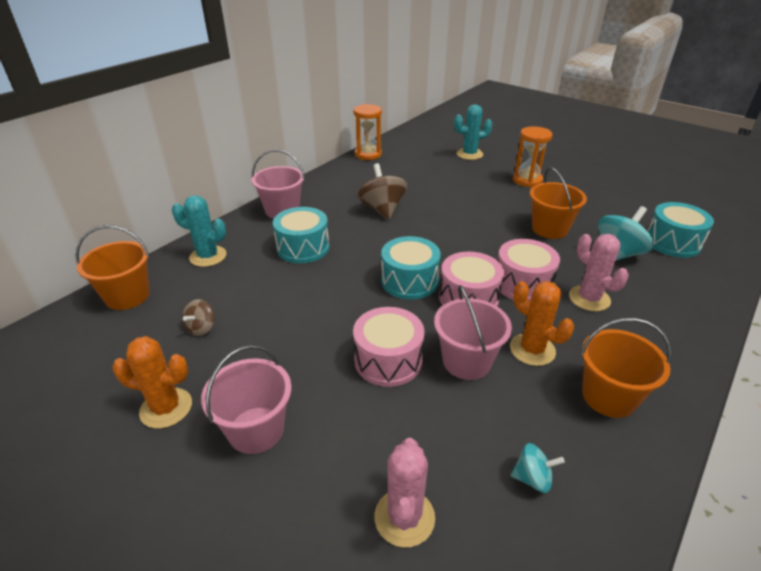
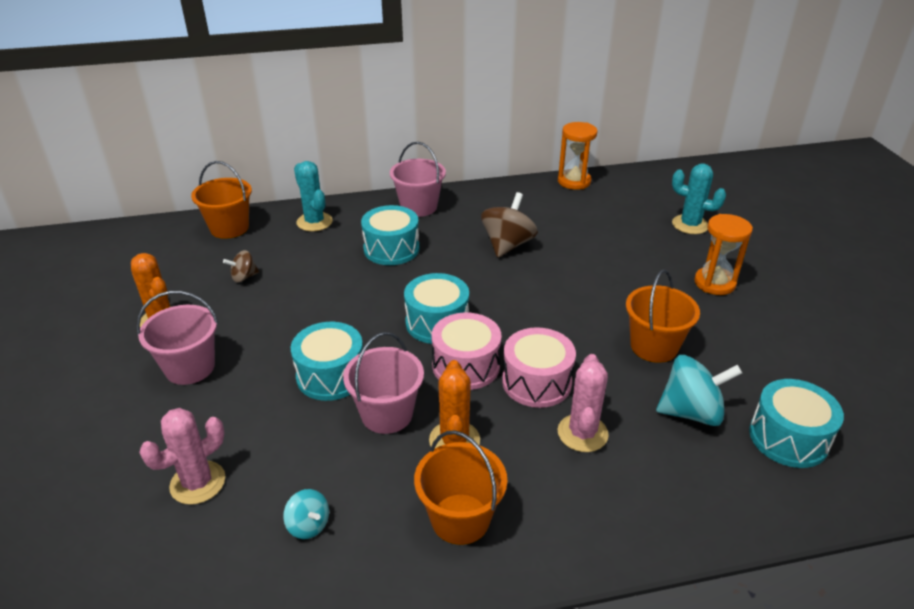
camera: 40 degrees right, 0 degrees up
(388, 360) = (331, 375): pink drum -> turquoise drum

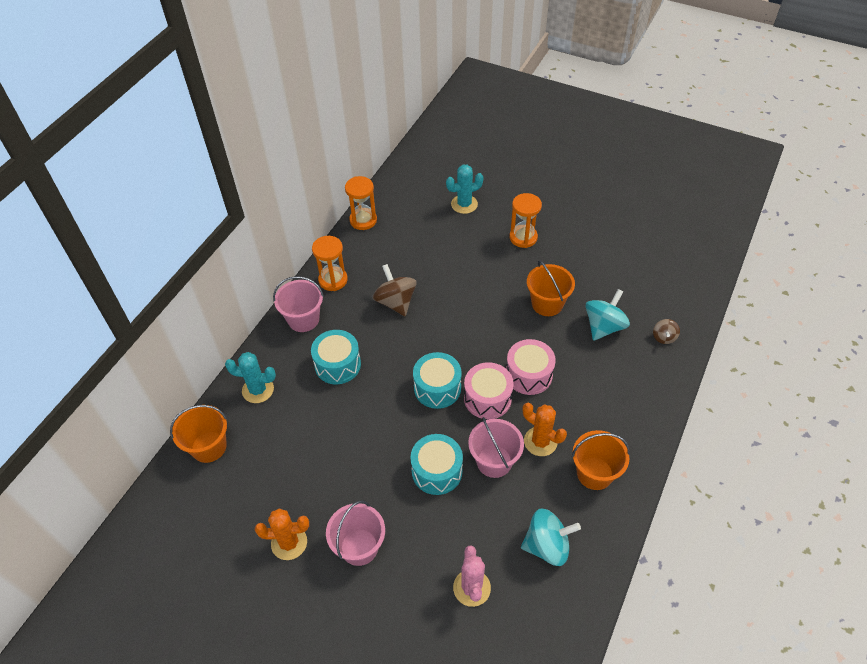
camera: 50 degrees left, 15 degrees up
(244, 277) = (285, 468): brown spinning top -> brown spinning top (664, 337)
(308, 525) = (547, 546): turquoise spinning top -> turquoise spinning top, size x1.87
(483, 200) = (333, 280): none -> orange hourglass
(582, 433) = (581, 382): pink cactus -> none
(788, 438) = (649, 304): turquoise drum -> none

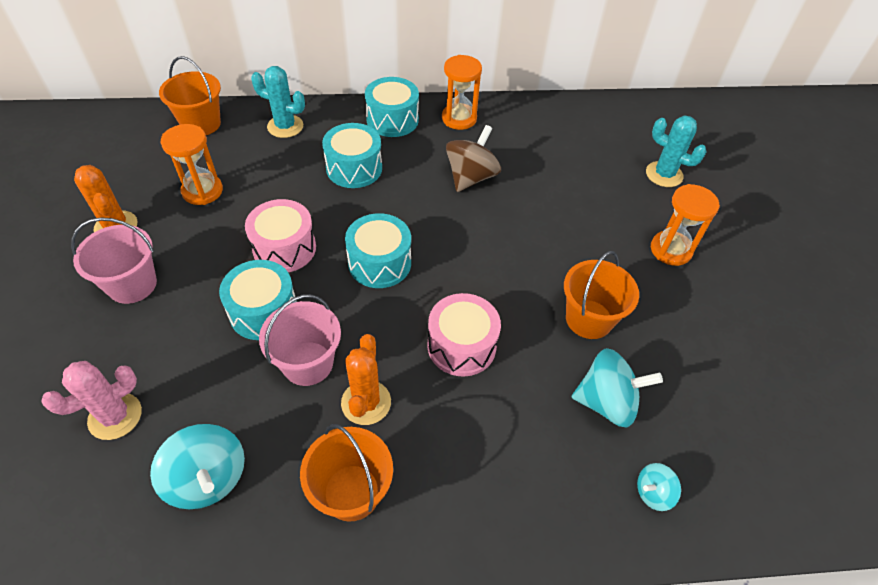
camera: 55 degrees right, 0 degrees up
(258, 390) = (285, 126): turquoise cactus -> turquoise cactus turned 45 degrees counterclockwise
(303, 319) = (392, 120): pink bucket -> turquoise drum
(363, 220) = (557, 106): orange hourglass -> orange hourglass (202, 191)
(487, 398) = (396, 317): pink drum -> pink drum (284, 248)
(664, 337) = (653, 493): brown spinning top -> turquoise spinning top

